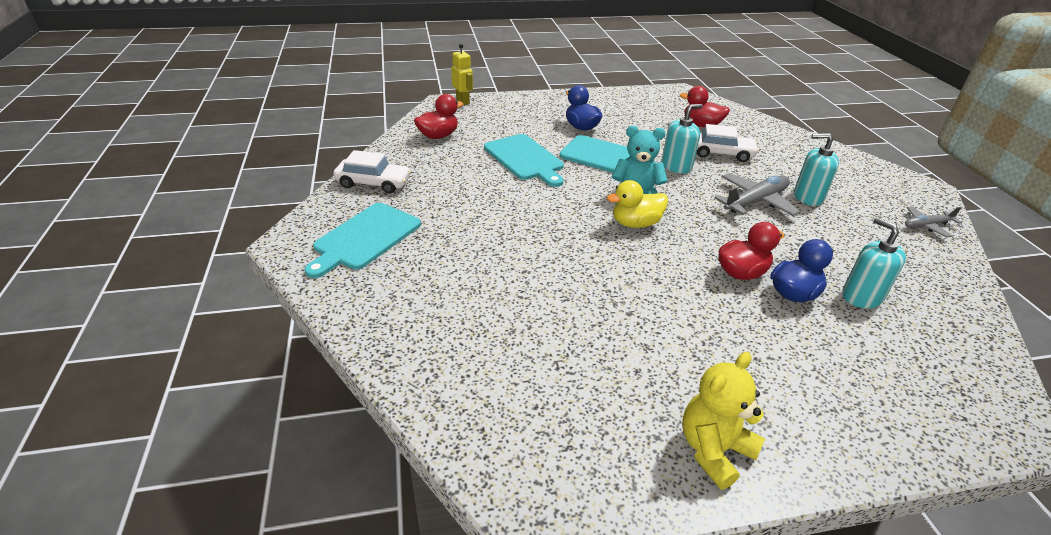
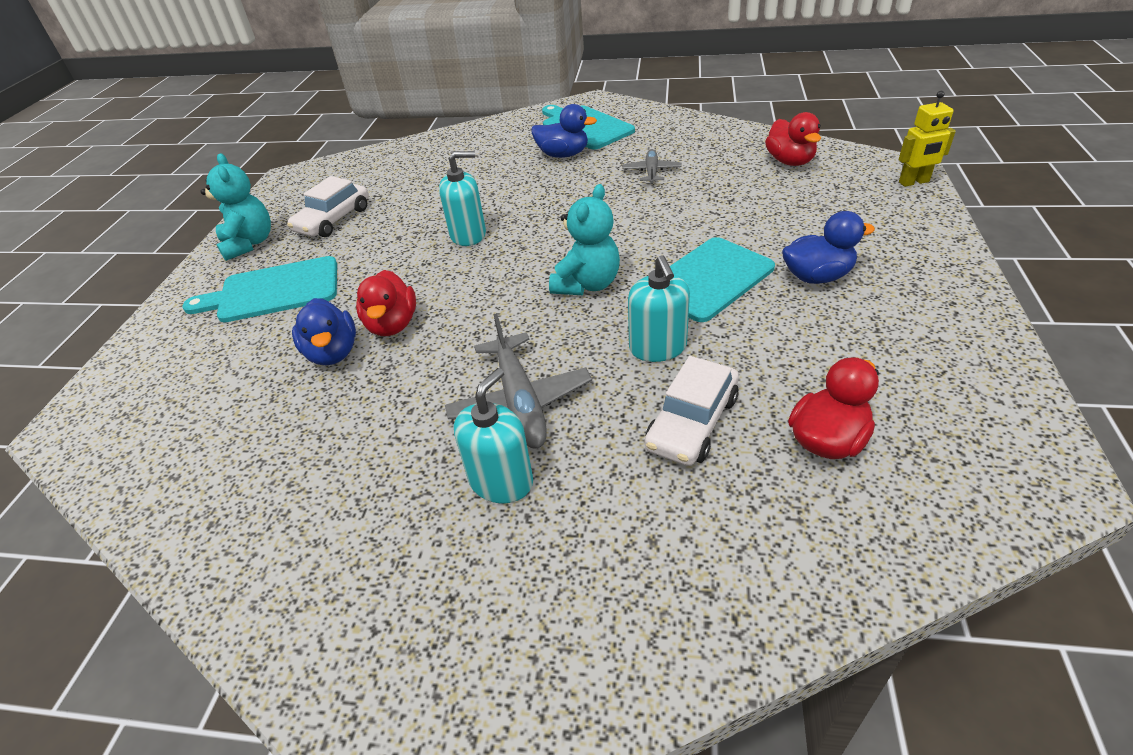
camera: 115 degrees right, 5 degrees up
(373, 183) = (680, 128): white car -> white car (333, 220)
(434, 241) = (563, 155): none -> blue duck
(525, 159) = (714, 215): turquoise cutting board -> turquoise cutting board (273, 291)
(635, 223) = (528, 271): yellow duck -> none
(714, 450) = (249, 244): yellow teddy bear -> turquoise teddy bear
(861, 296) = (280, 412): turquoise soap dispenser -> turquoise soap dispenser (468, 235)
(927, 226) = (324, 627): grey plane -> grey plane (651, 172)

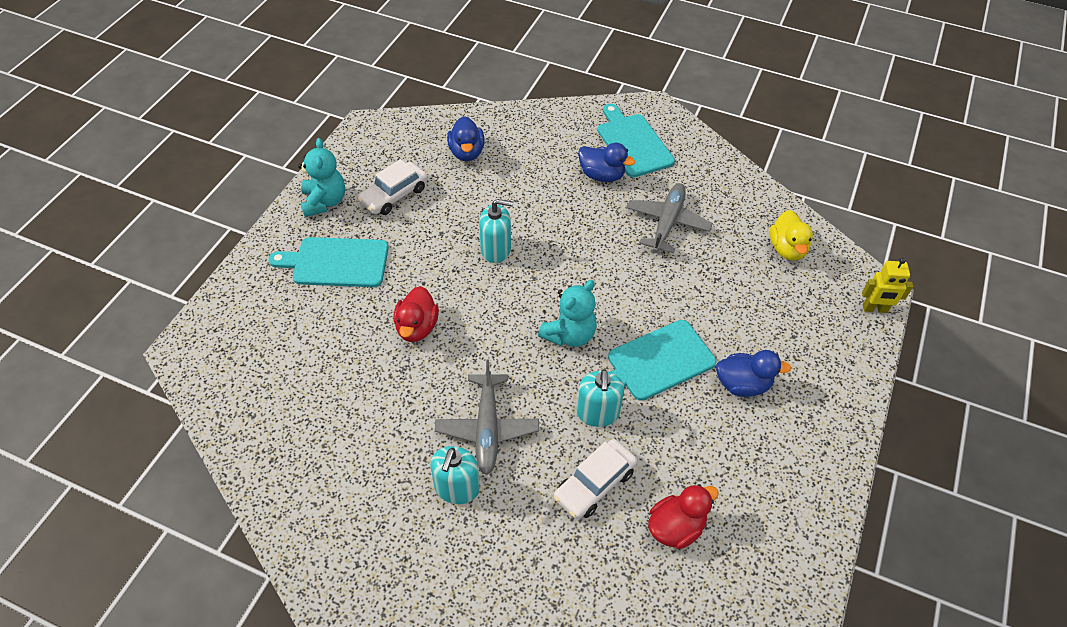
camera: 10 degrees right, 10 degrees up
(333, 353) = (370, 341): blue duck -> blue duck (466, 152)
(501, 481) = (457, 488): turquoise soap dispenser -> turquoise soap dispenser turned 150 degrees clockwise
(651, 172) = (667, 223): grey plane -> grey plane, size x1.69
(790, 161) = (787, 249): red duck -> yellow duck

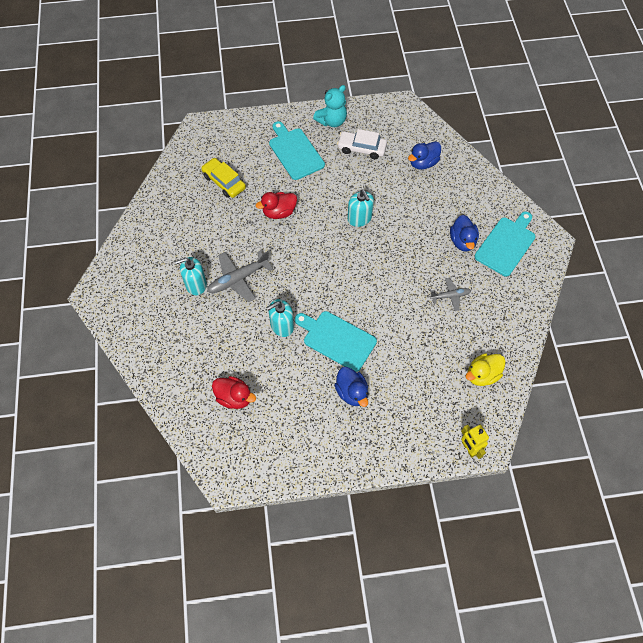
camera: 60 degrees right, 10 degrees up
(311, 366) = (224, 182): none -> yellow car
(569, 334) = (325, 286): turquoise teddy bear -> none
(594, 484) = (236, 346): white car -> none
(667, 223) = (450, 296): grey plane -> grey plane, size x0.59

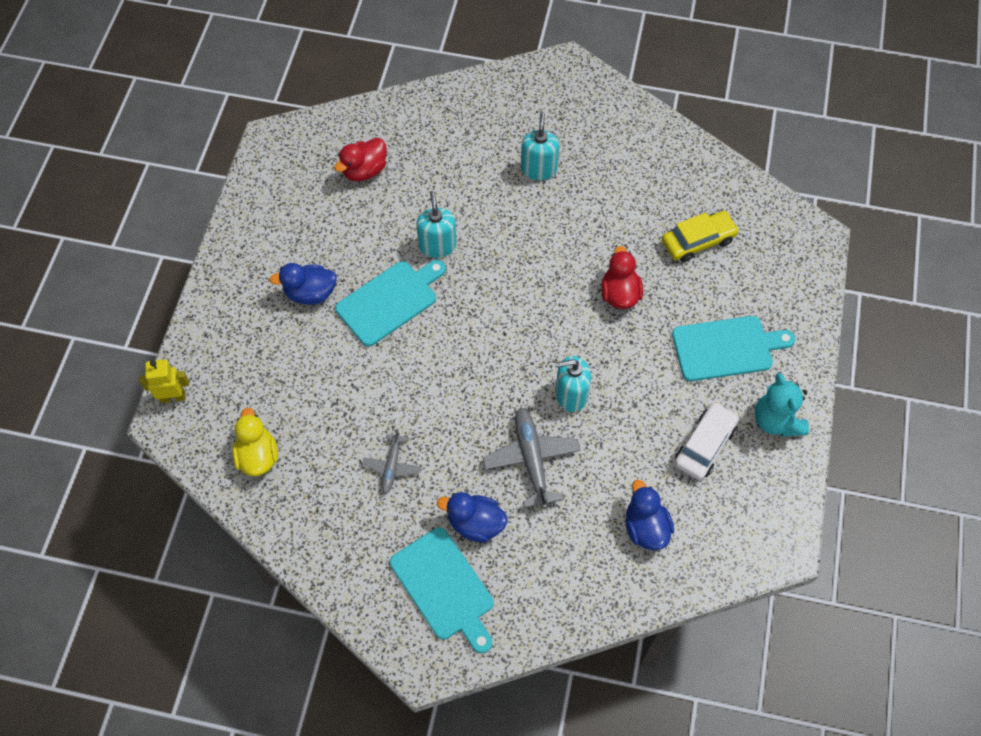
camera: 110 degrees right, 0 degrees up
(238, 279) = (528, 217): grey plane -> grey plane (531, 460)

